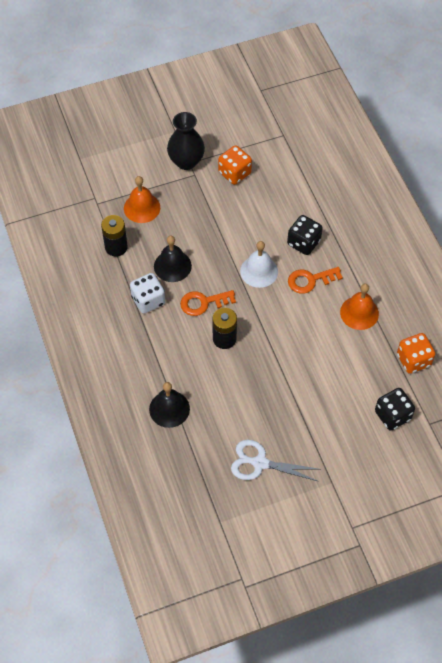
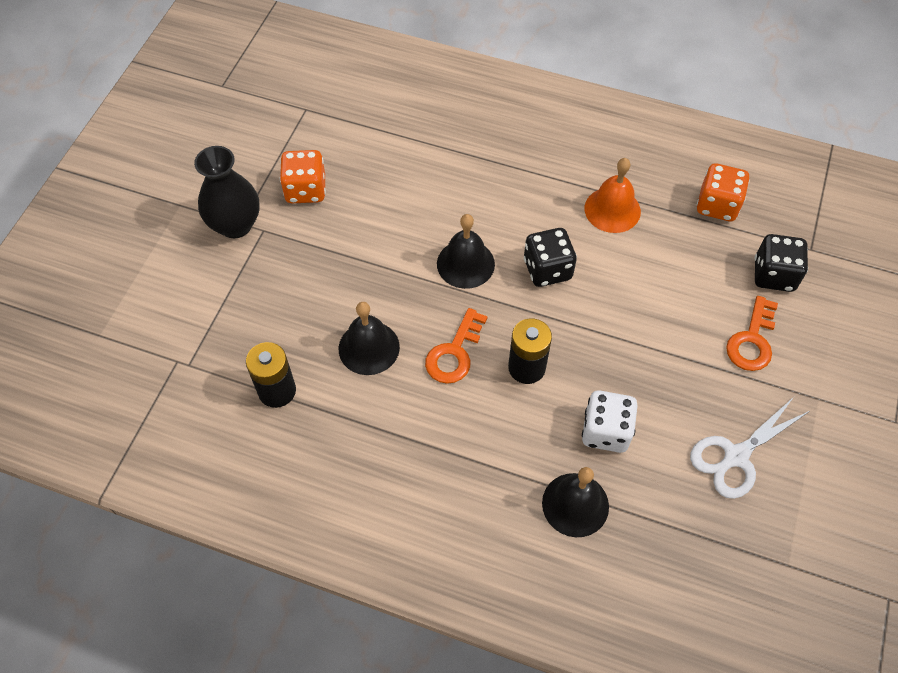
camera: 50 degrees left, 0 degrees up
(142, 208) = (249, 319): orange bell -> none
(148, 300) = (393, 412): white dice -> white dice (605, 431)
(259, 271) = (465, 264): white bell -> black bell
(303, 243) = (470, 194): black dice -> black dice (547, 269)
(310, 280) = (526, 224): orange key -> orange key (752, 340)

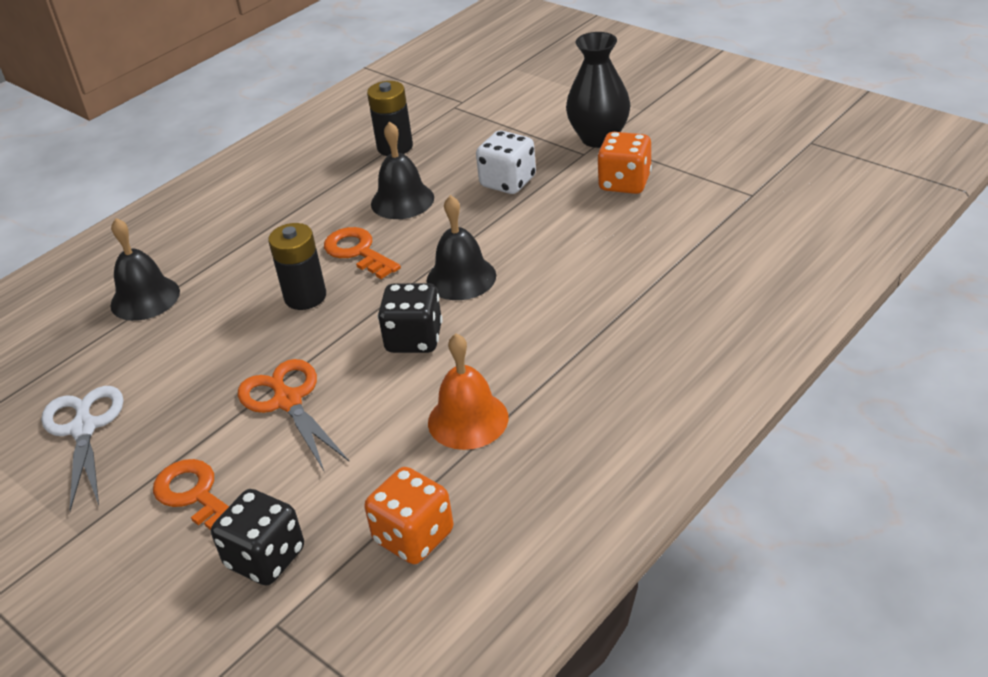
camera: 115 degrees right, 20 degrees down
(605, 431) = (194, 336): white dice -> white dice (508, 182)
(644, 325) = (288, 401): none -> orange scissors

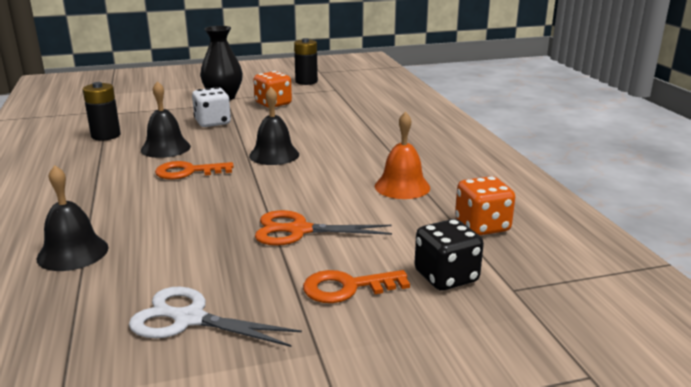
camera: 60 degrees left, 15 degrees down
(305, 297) = (200, 198): black battery -> black battery (306, 82)
(414, 339) = (306, 180): black dice -> none

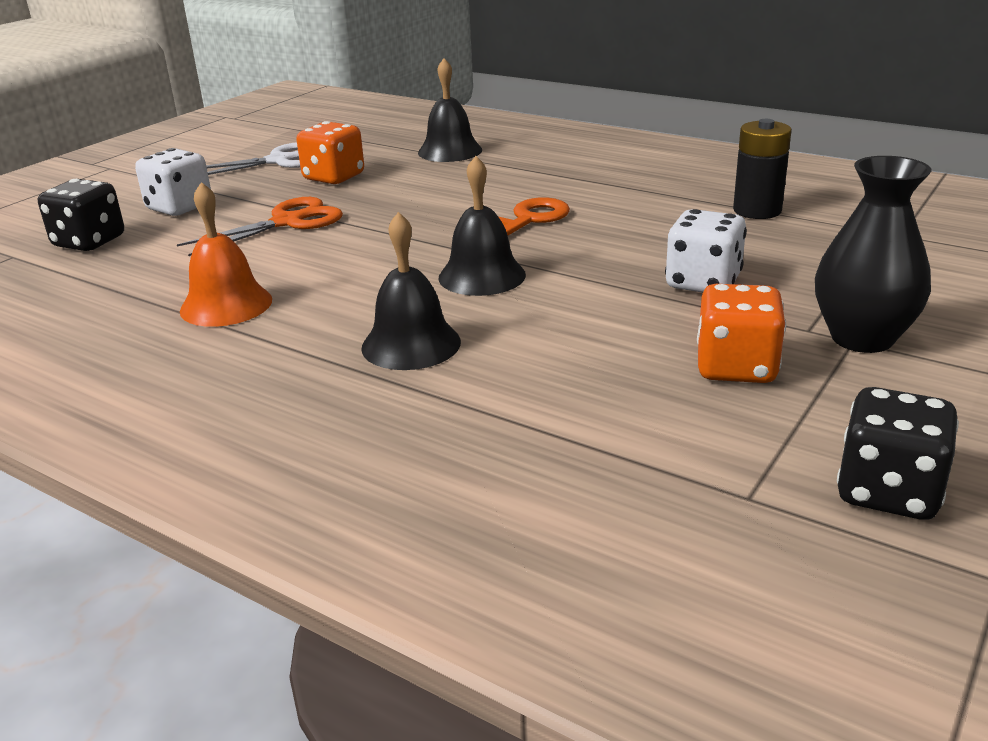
camera: 140 degrees right, 5 degrees up
(165, 148) = (638, 228): black bell -> black bell (411, 344)
(306, 82) = (888, 492): black battery -> black dice
(347, 287) = (179, 207): orange key -> white dice
(482, 226) = (72, 297): orange dice -> orange dice (334, 177)

